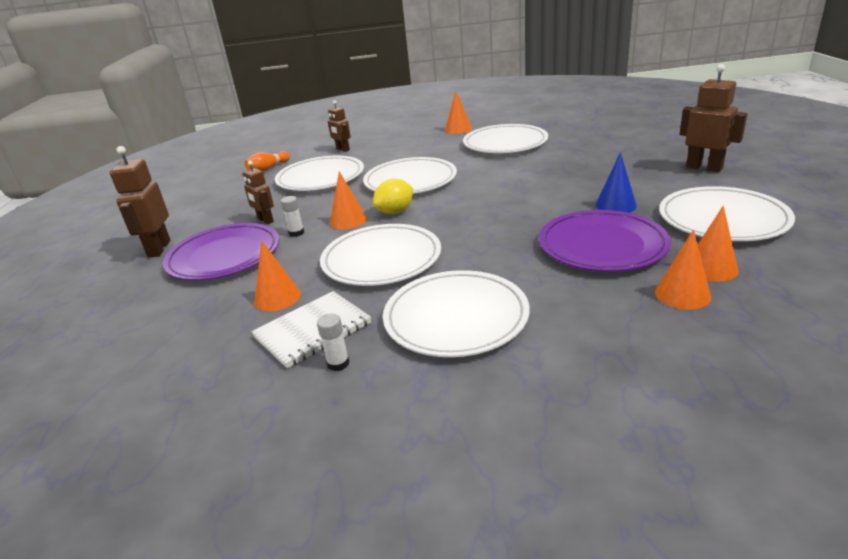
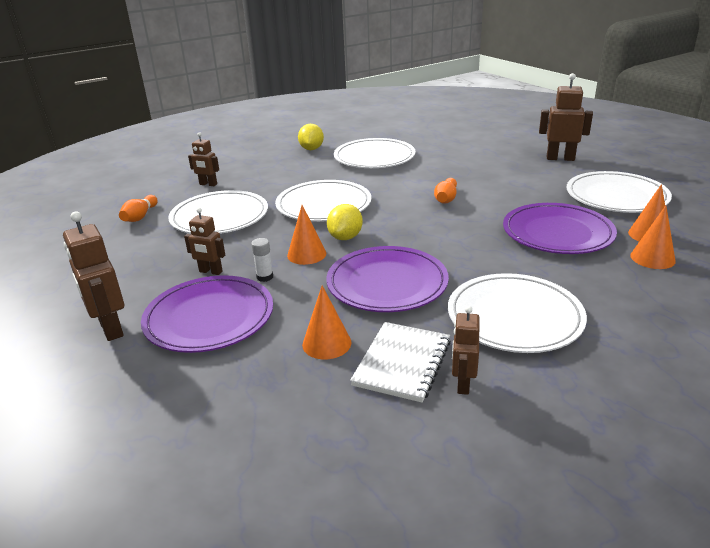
camera: 30 degrees left, 0 degrees up
(338, 363) = (463, 384): white glue stick -> brown robot
(381, 259) = (387, 283): white plate -> purple plate
(458, 129) = (311, 149): orange cone -> yellow lemon
(526, 192) = (446, 199): none -> orange bowling pin
(615, 205) = (530, 198): blue cone -> none

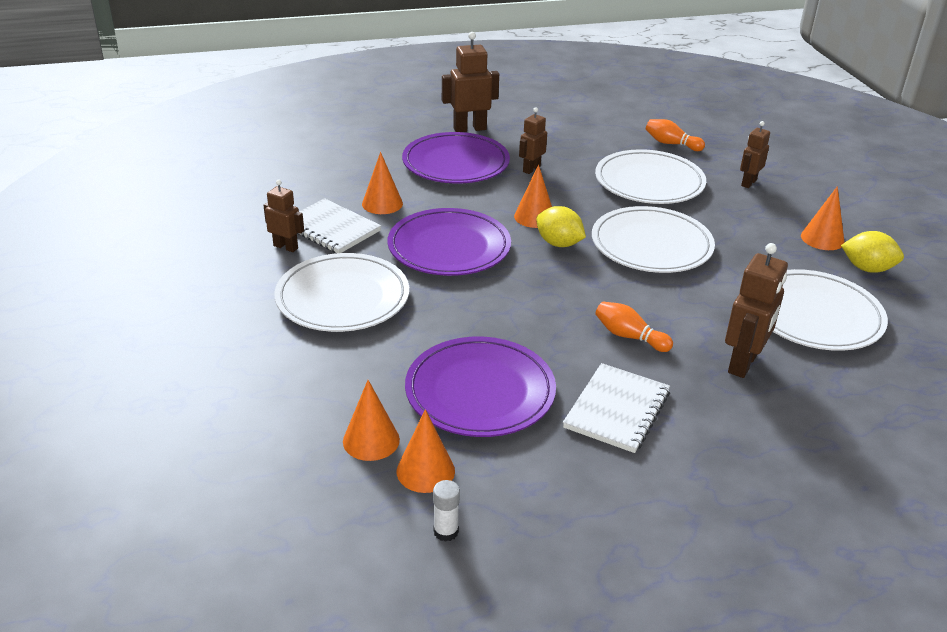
camera: 105 degrees right, 5 degrees up
(265, 277) = (504, 191): white glue stick -> white glue stick (446, 531)
(281, 160) = (822, 238): none -> orange cone
(522, 193) = (617, 410): none -> white notebook
(560, 158) = (756, 520): brown robot -> brown robot (743, 364)
(616, 196) = (559, 505): white plate -> none

